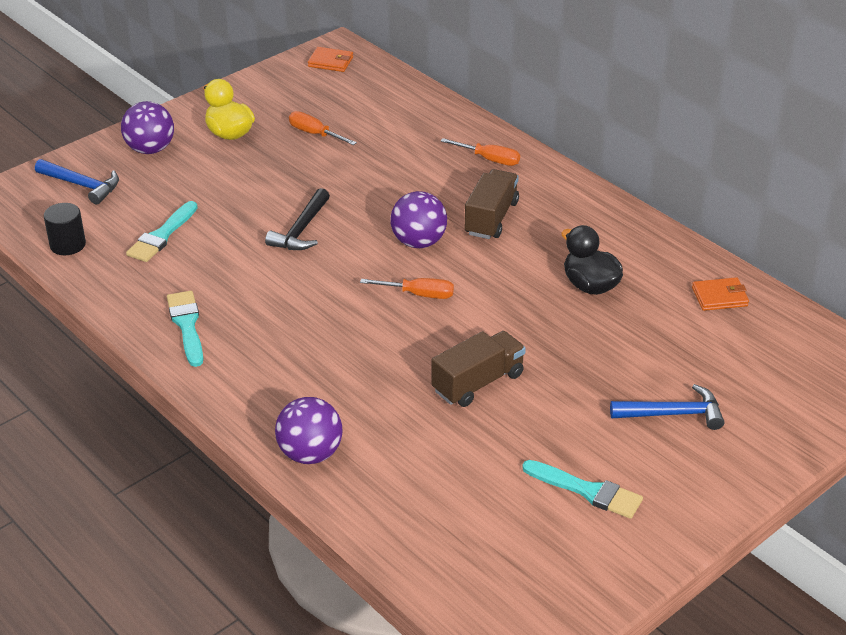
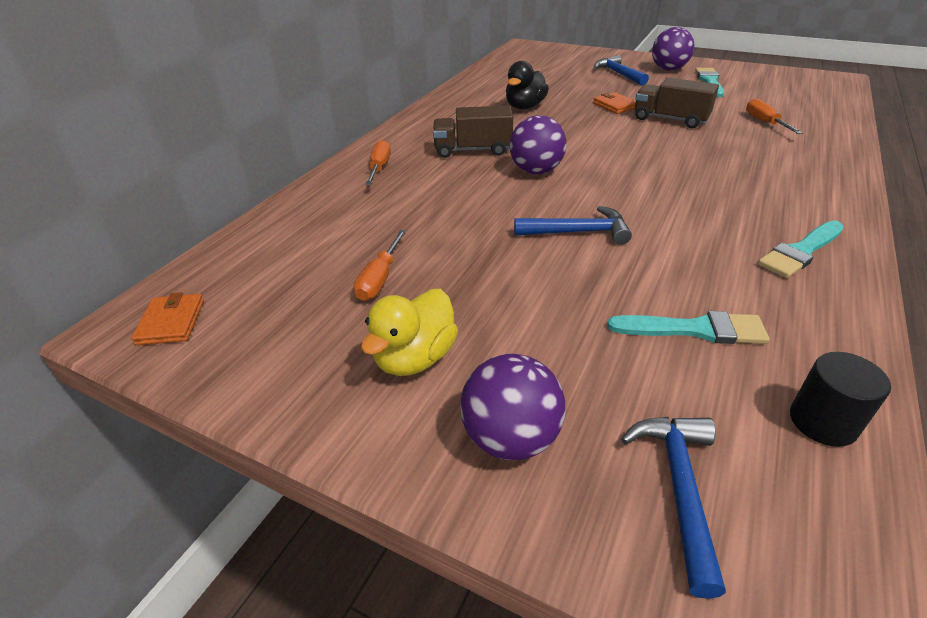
camera: 110 degrees left, 0 degrees up
(301, 230) = (578, 232): black hammer -> blue hammer
(310, 454) = (827, 153): purple ball -> purple ball (668, 69)
(419, 294) = (604, 156): orange screwdriver -> orange screwdriver (764, 122)
(719, 297) = (498, 77): orange wallet -> orange wallet (615, 105)

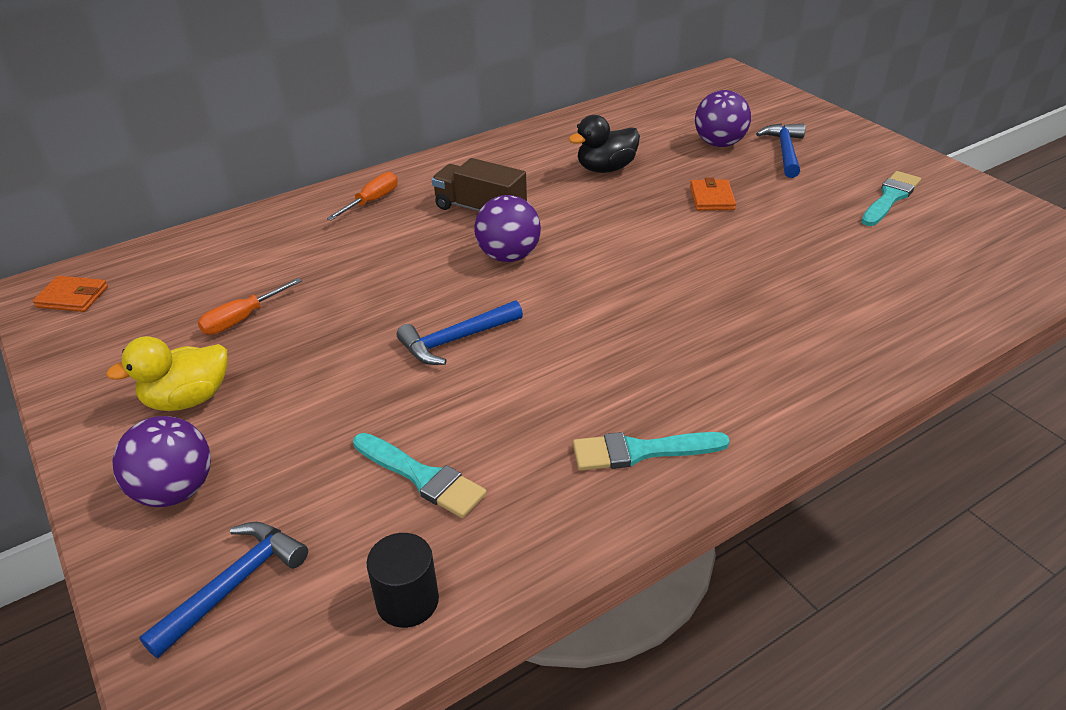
camera: 30 degrees right, 0 degrees up
(171, 322) = (72, 297): orange wallet -> orange wallet turned 75 degrees clockwise
(578, 232) = (456, 340): blue hammer -> blue hammer turned 120 degrees clockwise
(668, 69) = (863, 162): purple ball -> purple ball (719, 144)
(670, 119) = (750, 238): brown truck -> none
(764, 122) = (866, 281): orange screwdriver -> none

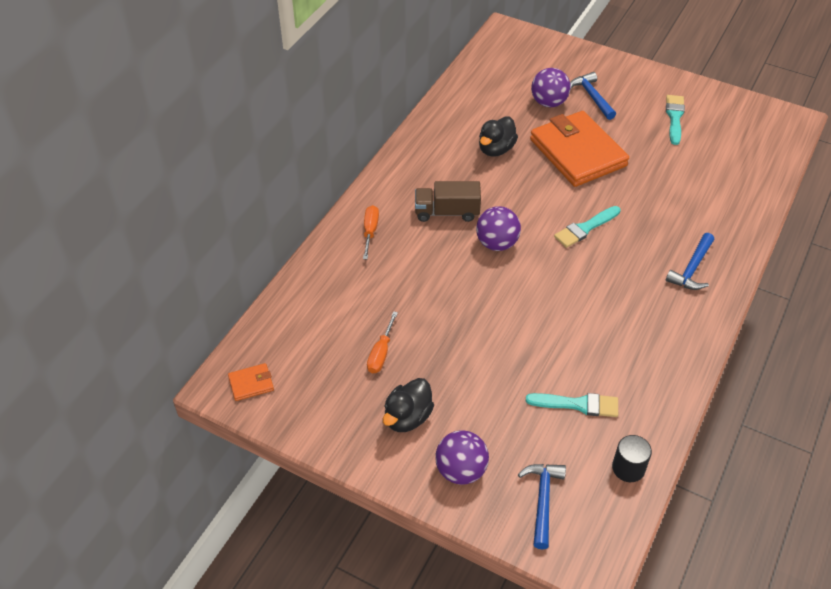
camera: 30 degrees left, 10 degrees up
(188, 399) = (407, 417): yellow duck -> black duck
(456, 340) = (520, 315): blue hammer -> blue hammer (692, 269)
(641, 451) = (668, 343): turquoise brush -> turquoise brush (585, 228)
(712, 198) = (578, 153): orange wallet -> orange wallet, size x2.49

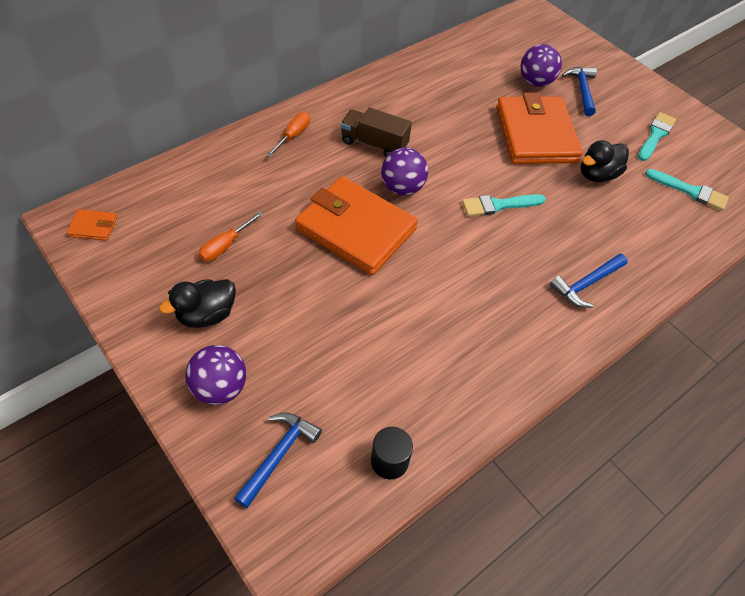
camera: 20 degrees right, 5 degrees up
(481, 295) = (356, 229): none -> orange wallet
(496, 149) = (458, 105): black duck -> black duck (597, 175)
(578, 404) = (380, 372): turquoise brush -> turquoise brush (690, 191)

